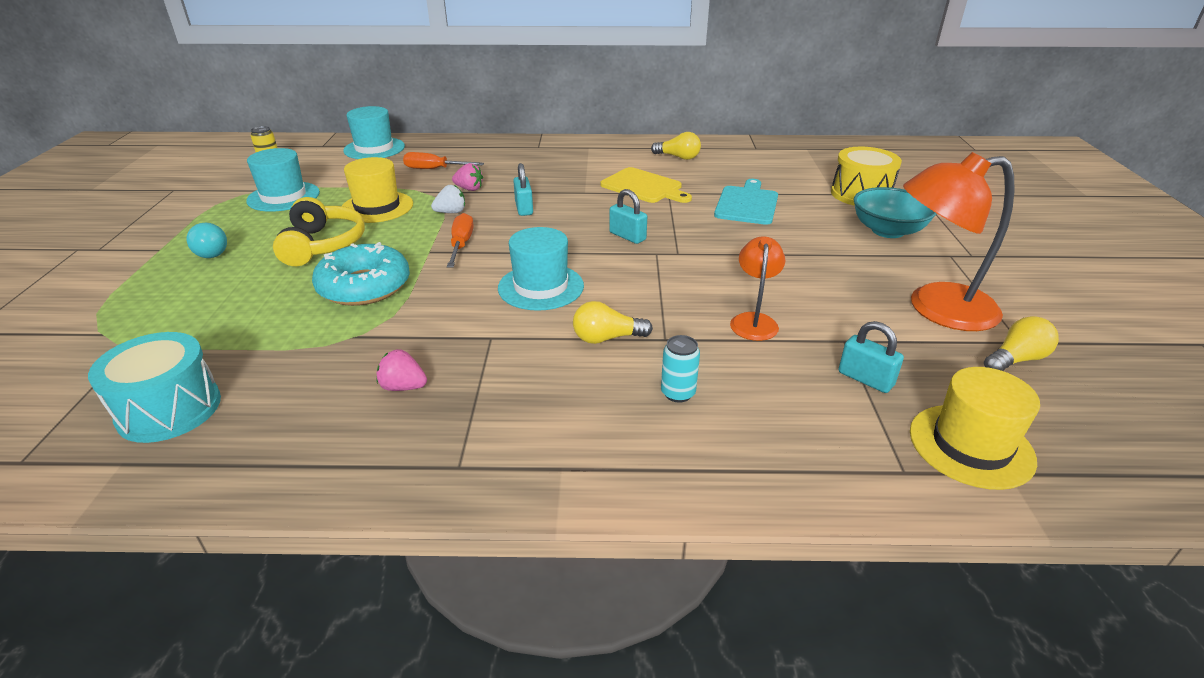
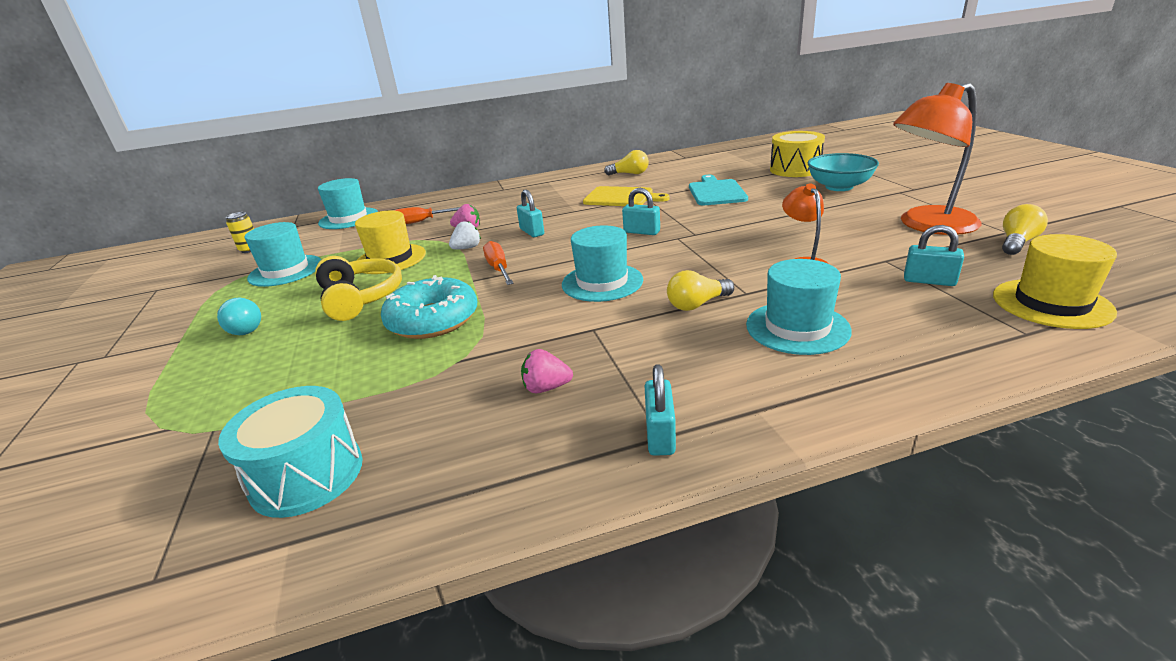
camera: 15 degrees left, 5 degrees down
(458, 465) = (660, 435): none -> turquoise padlock
(678, 393) = (797, 327): turquoise can -> turquoise hat

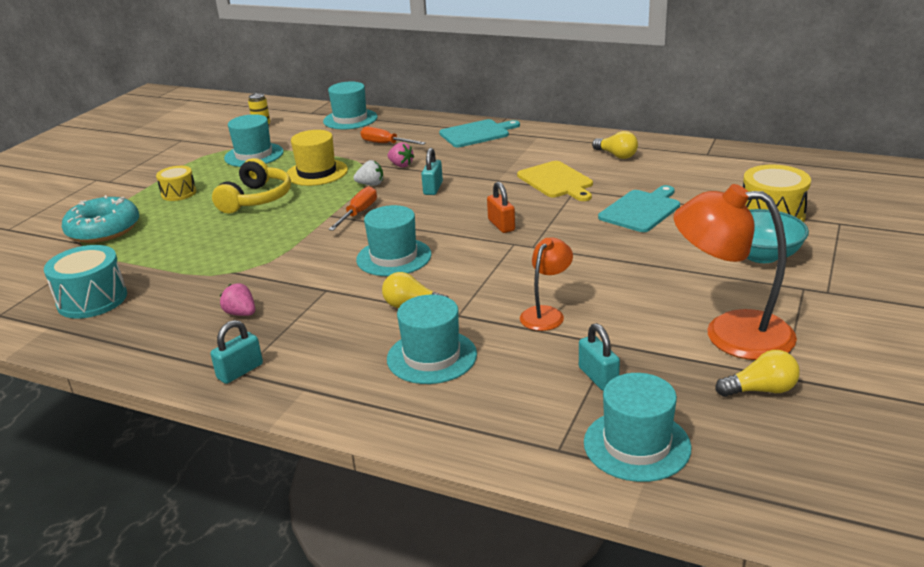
camera: 40 degrees right, 0 degrees up
(242, 329) = (178, 193): turquoise light bulb -> yellow drum
(433, 320) = (264, 236): turquoise donut -> turquoise donut (103, 230)
(493, 193) = (477, 133): none -> turquoise cutting board
(641, 232) = (501, 225): turquoise padlock -> orange padlock
(1051, 303) = (636, 445): yellow hat -> turquoise hat

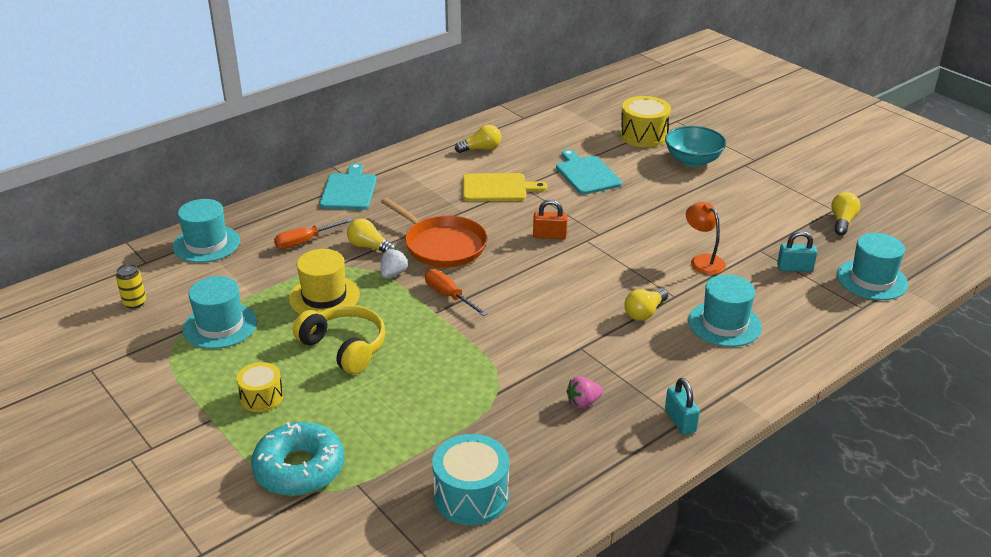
camera: 65 degrees left, 5 degrees up
(394, 257) = (555, 300): turquoise hat -> none
(401, 165) = (369, 247): pink strawberry -> yellow light bulb
(433, 188) = (442, 245): turquoise padlock -> orange pan
(730, 333) = (777, 207): orange lamp -> none

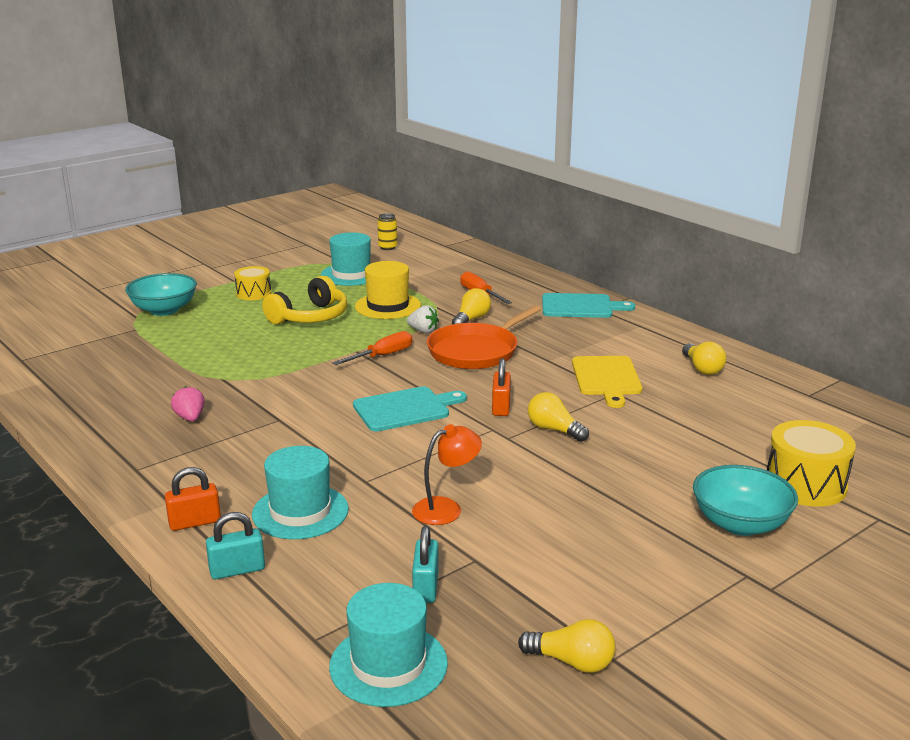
camera: 90 degrees right, 10 degrees down
(206, 244) = (473, 261): turquoise hat -> none
(299, 468) = (164, 310): turquoise donut -> turquoise bowl
(471, 496) = (95, 369): turquoise drum -> none
(586, 174) = (662, 434): turquoise cutting board -> turquoise cutting board (405, 409)
(644, 312) = (334, 459): yellow light bulb -> yellow light bulb (554, 430)
(680, 421) = (137, 468): turquoise padlock -> turquoise padlock (237, 570)
(753, 374) = (195, 522): none -> orange padlock

